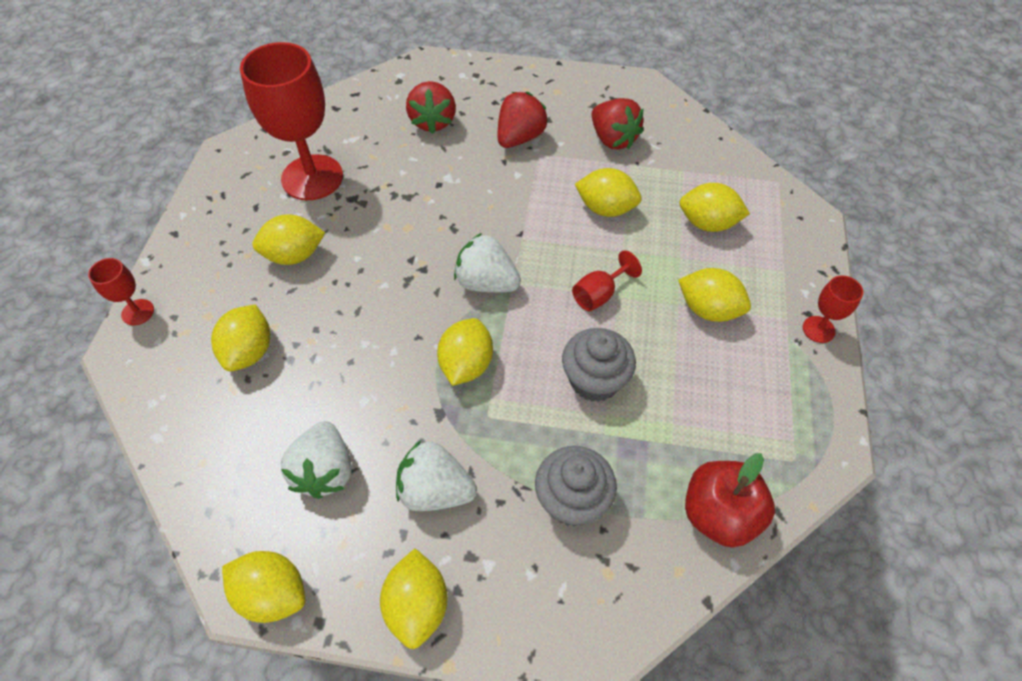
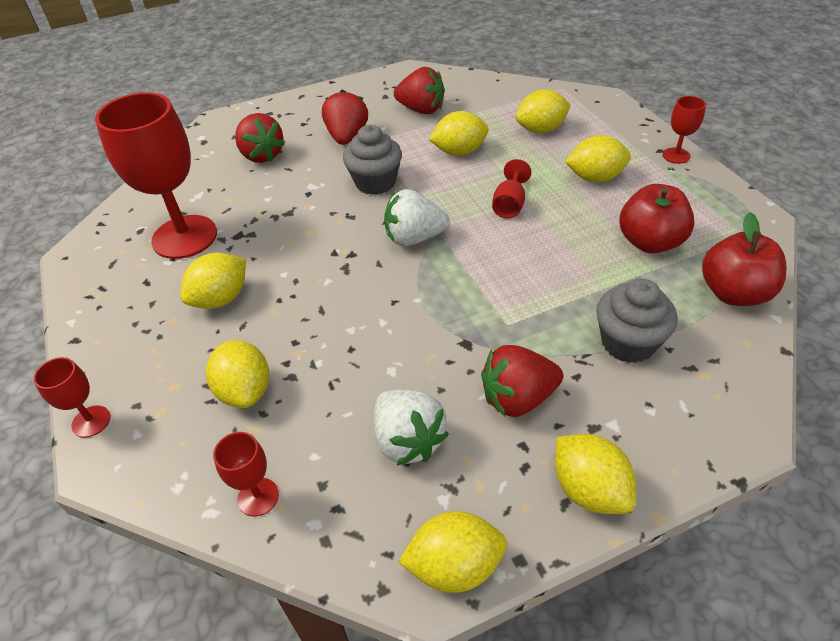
camera: 30 degrees left, 10 degrees down
(193, 446) = (258, 497): none -> red goblet
(435, 490) = (518, 398): white strawberry -> red strawberry
(466, 364) = (454, 299): yellow lemon -> none
(594, 380) = (562, 258): grey cupcake -> grey cupcake (375, 182)
(692, 412) = (650, 242): none -> red apple

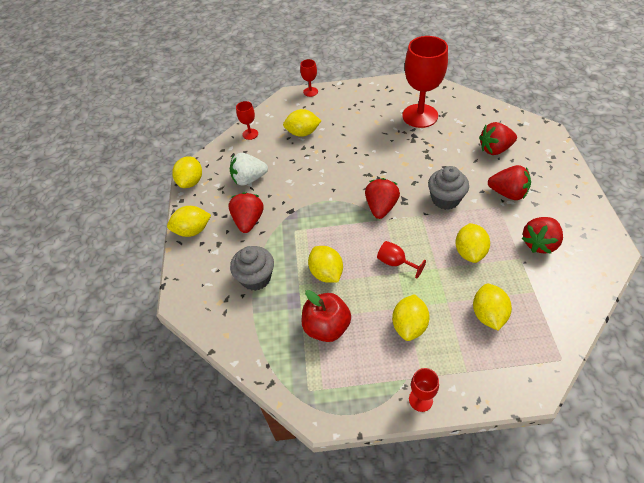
camera: 110 degrees right, 5 degrees up
(221, 299) = (364, 127): yellow lemon -> yellow lemon (326, 273)
(414, 238) = (381, 207): white strawberry -> red strawberry
(733, 293) = (262, 350): red apple -> none

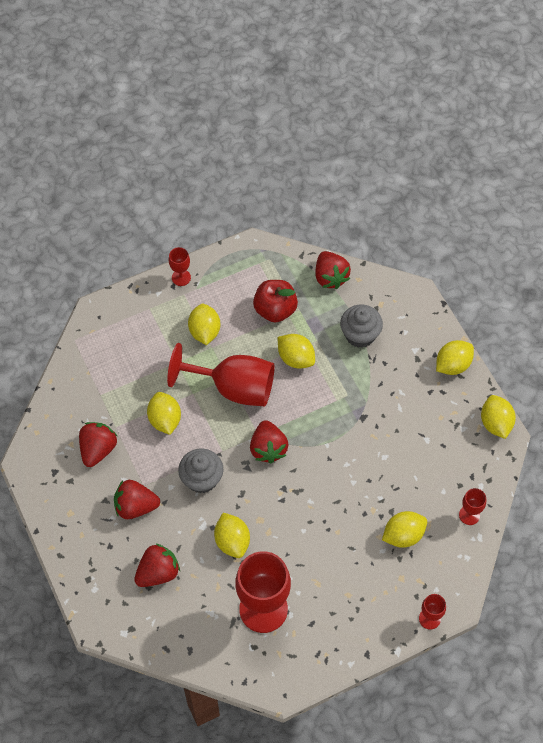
camera: 155 degrees right, 10 degrees up
(248, 221) = (401, 392): red strawberry -> red strawberry (330, 277)
(249, 179) = (431, 445): white strawberry -> none
(395, 263) = (233, 388): red goblet -> red goblet, size x2.22
(488, 315) = (138, 361): yellow lemon -> yellow lemon (232, 541)

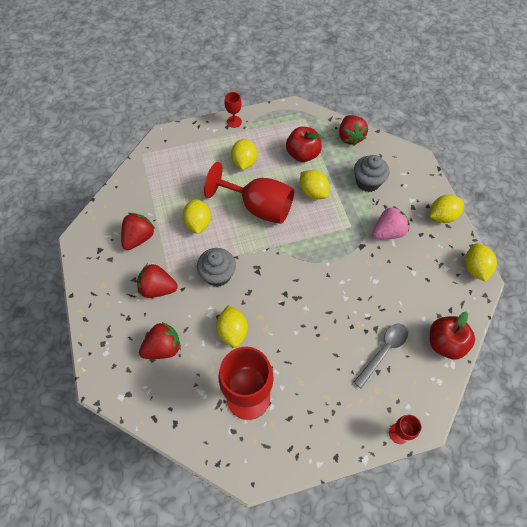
camera: 10 degrees right, 0 degrees up
(268, 448) = (278, 259): red strawberry -> none
(392, 395) = (388, 232): none -> pink strawberry
(403, 535) = (383, 351): yellow lemon -> grey spoon
(469, 515) = (445, 343): red goblet -> red apple

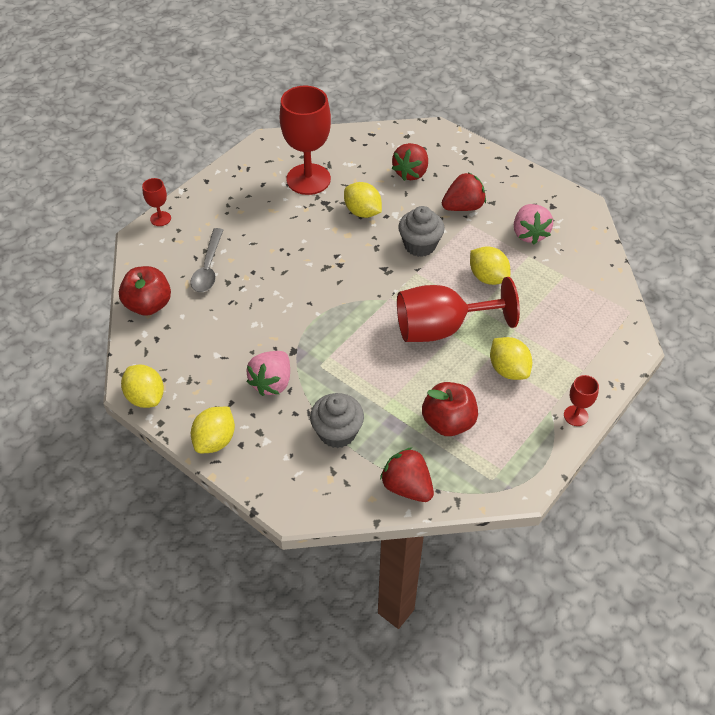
camera: 145 degrees right, 10 degrees down
(139, 238) = (529, 234): red strawberry -> pink strawberry
(313, 192) = (395, 380): yellow lemon -> none

